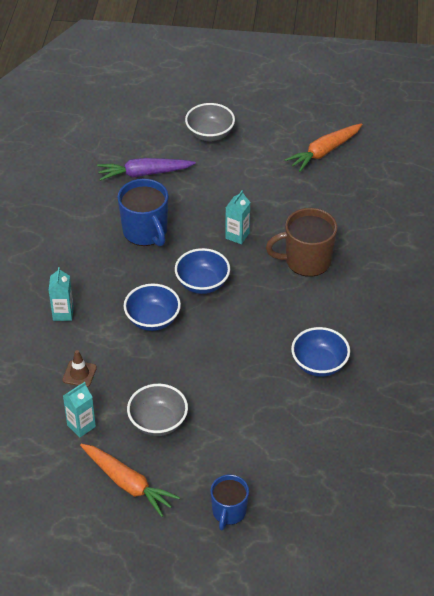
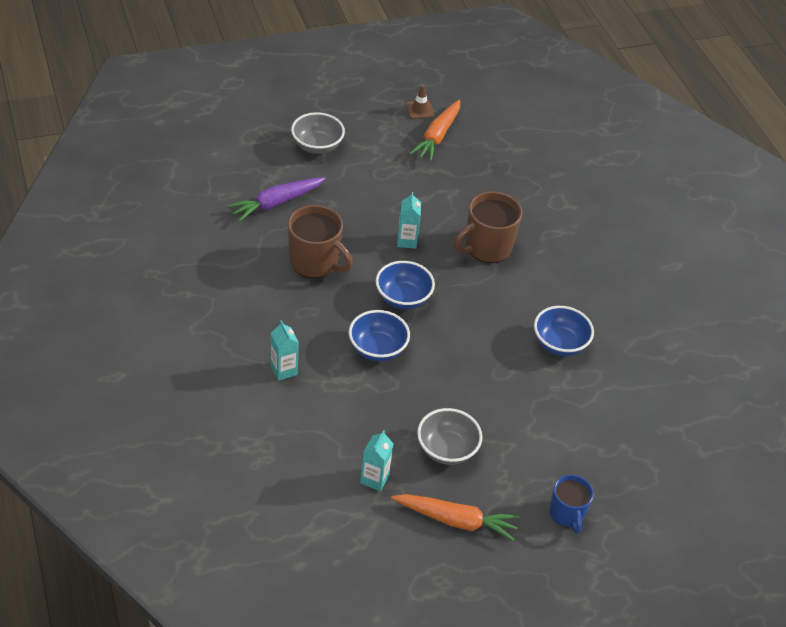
camera: 30 degrees left, 0 degrees up
(79, 374) = (339, 426): brown traffic cone -> brown traffic cone (420, 110)
(145, 232) = (315, 262): blue mug -> brown mug

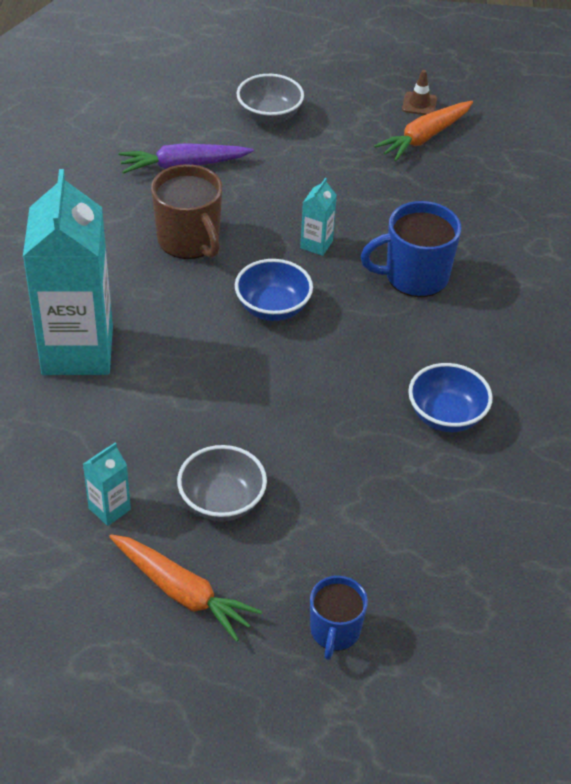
camera: 25 degrees right, 0 degrees up
(283, 370) = (77, 351): turquoise carton -> turquoise carton, size x2.45
(377, 349) = (206, 357): blue bowl -> none
(486, 247) = (414, 277): brown mug -> blue mug

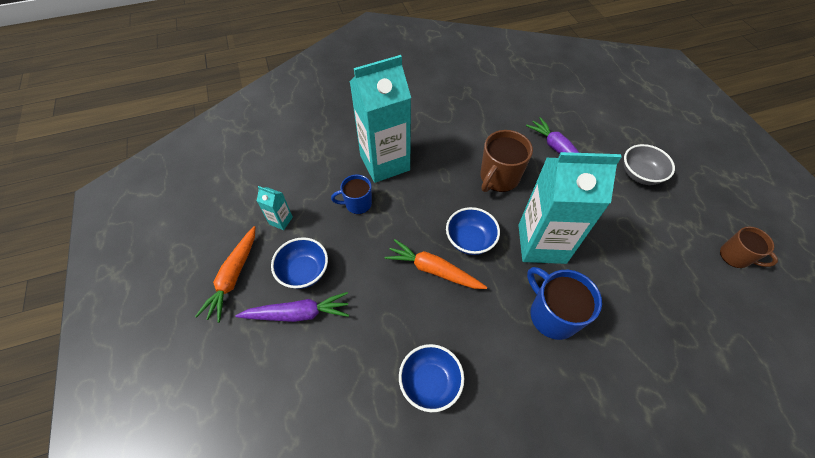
camera: 70 degrees right, 10 degrees up
(222, 501) = (304, 271): grey bowl -> blue bowl
(287, 525) = (298, 313): none -> purple carrot
(316, 244) = (541, 243): turquoise carton -> turquoise carton, size x2.45
(334, 631) = (223, 371): blue mug -> blue mug (357, 204)
(419, 104) = (735, 256): brown traffic cone -> brown mug
(424, 137) = (702, 272): orange carrot -> orange carrot (433, 270)

